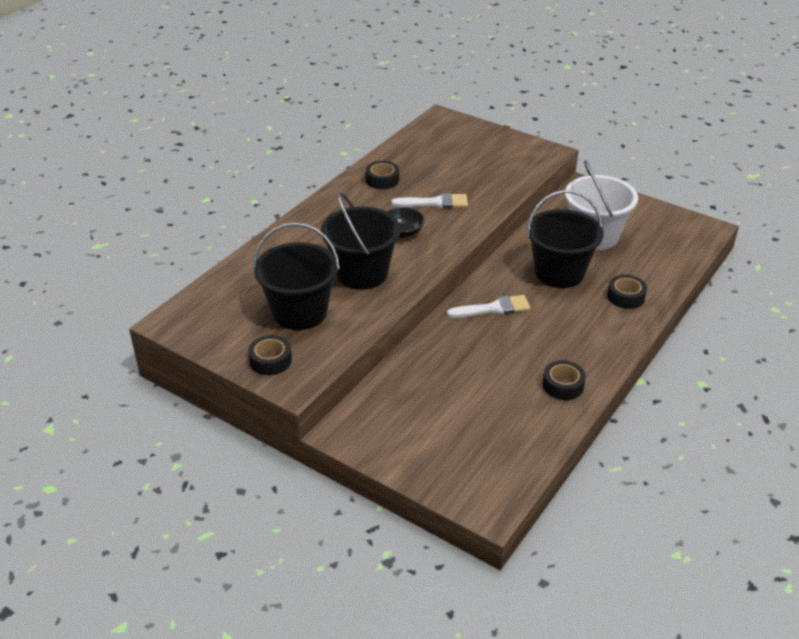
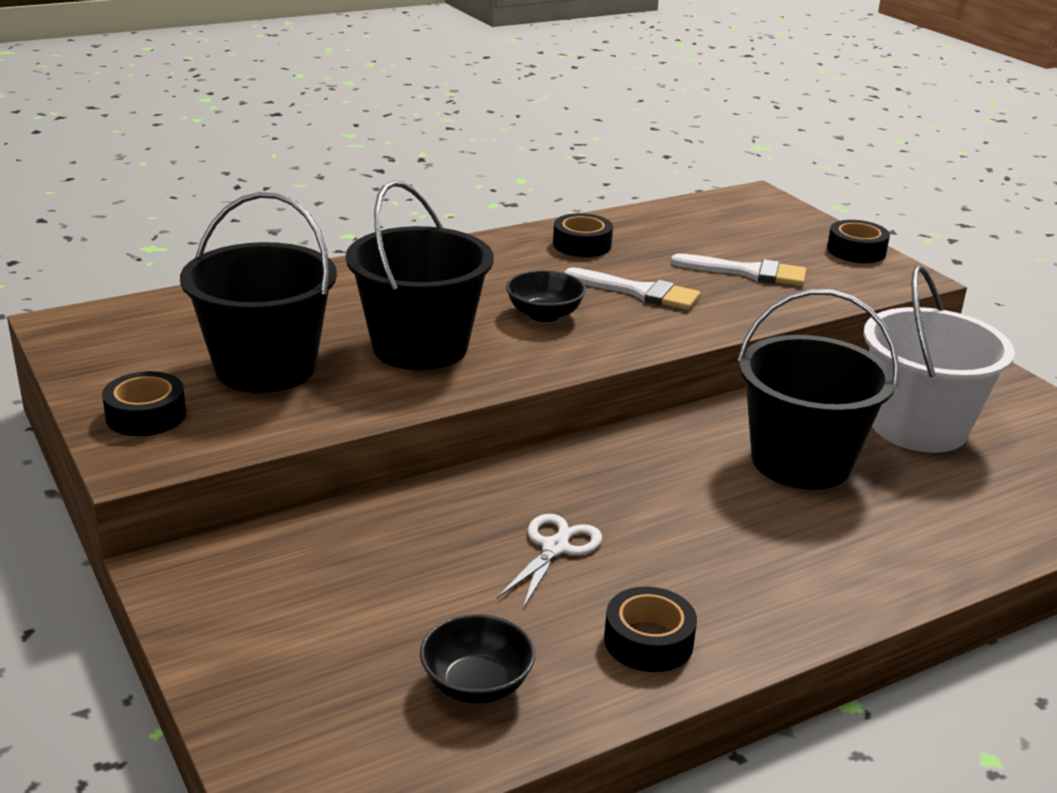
camera: 25 degrees right, 10 degrees down
(492, 356) = (555, 548): none -> white scissors
(494, 308) = (628, 477): white brush -> white brush (748, 272)
(513, 432) = (476, 685): none -> black bowl
(625, 297) = (905, 537): black tape -> black tape (856, 251)

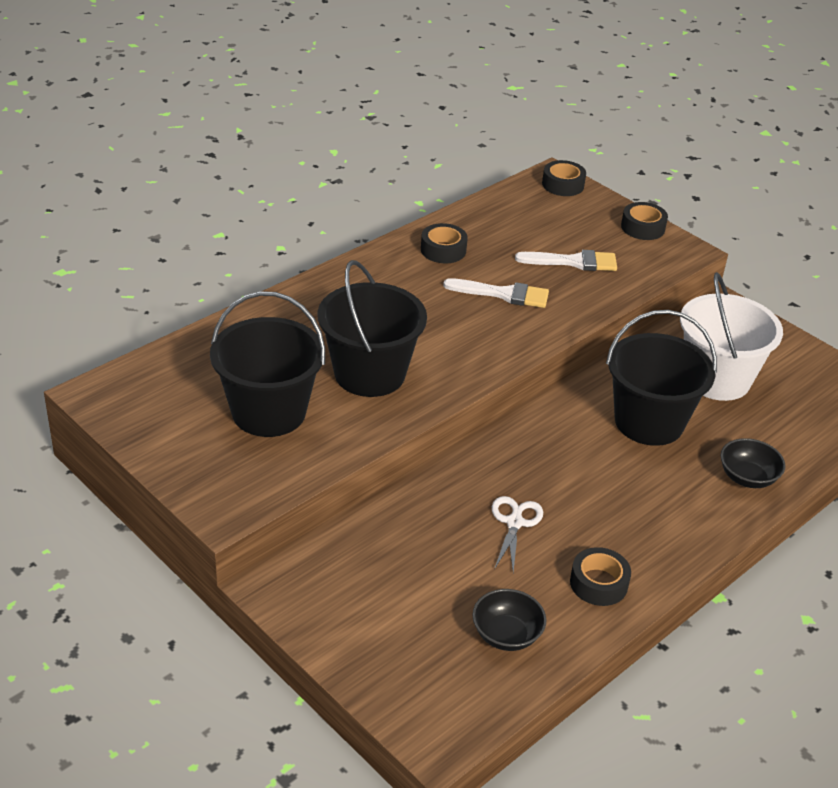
camera: 15 degrees left, 10 degrees up
(146, 415) = (207, 471): black tape -> black tape (563, 185)
(544, 314) = (444, 328): black bowl -> black bowl (747, 477)

